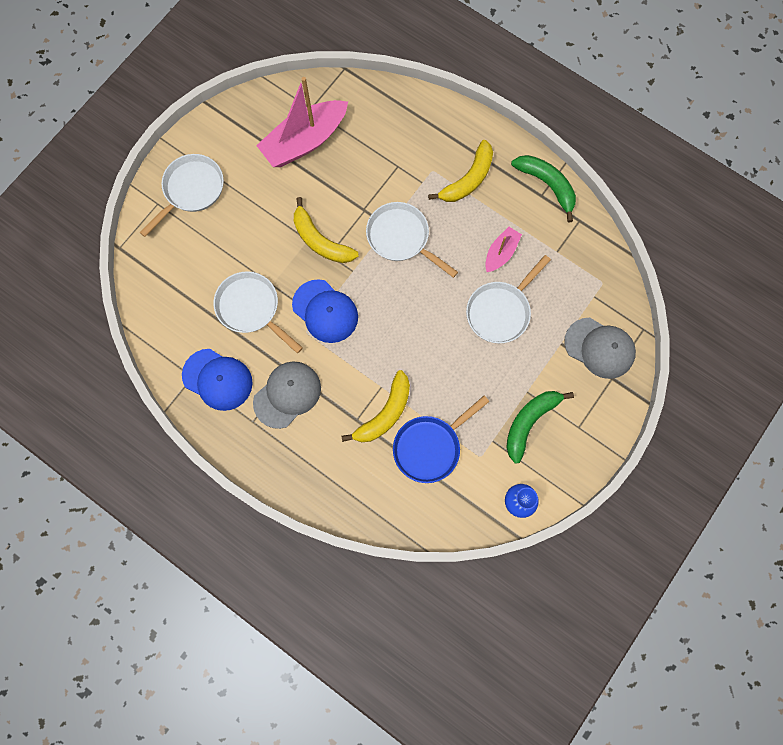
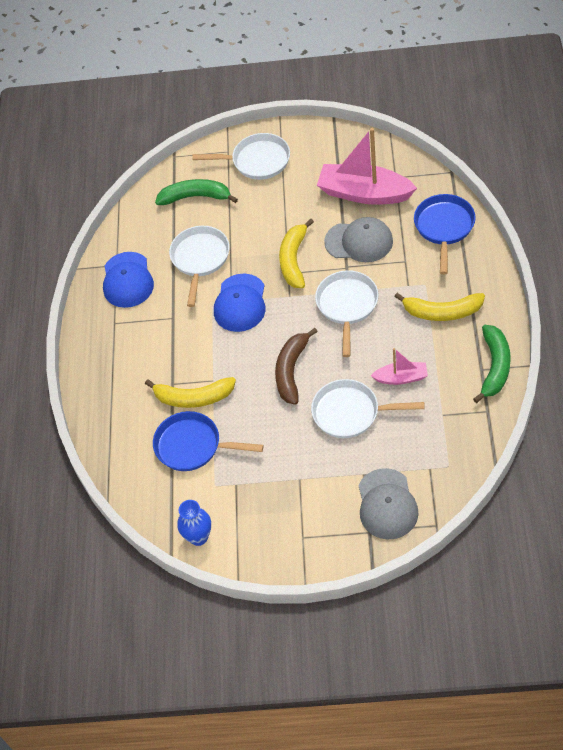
camera: 60 degrees right, 20 degrees down
(287, 394) = (153, 328): grey cap -> grey cap (359, 241)
(392, 115) = (444, 228): none -> blue pan
(425, 323) = (291, 371): none -> brown banana
(529, 422) = (274, 499): green banana -> green banana (195, 197)

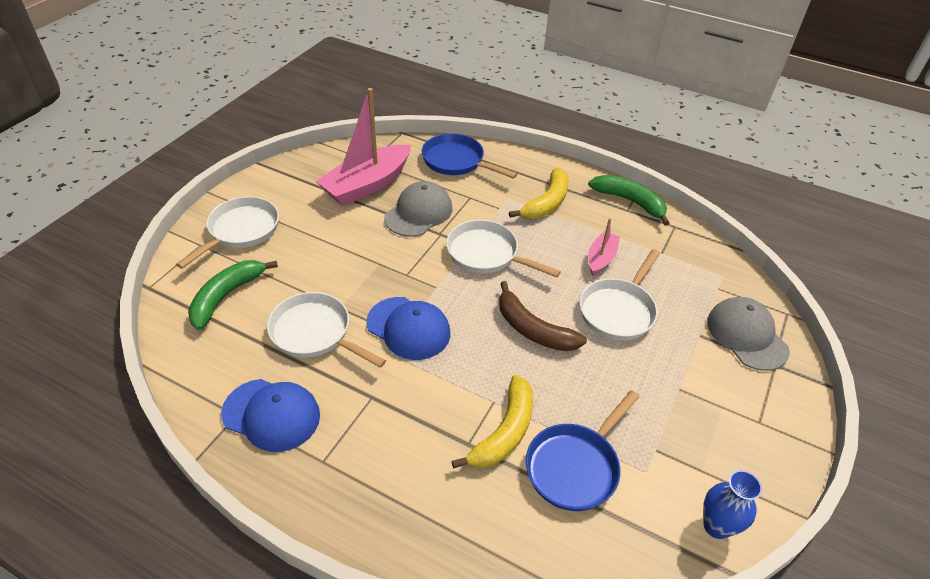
camera: 70 degrees left, 10 degrees down
(294, 260) = (394, 263): yellow banana -> none
(387, 504) = (746, 335): grey cap -> grey cap turned 135 degrees counterclockwise

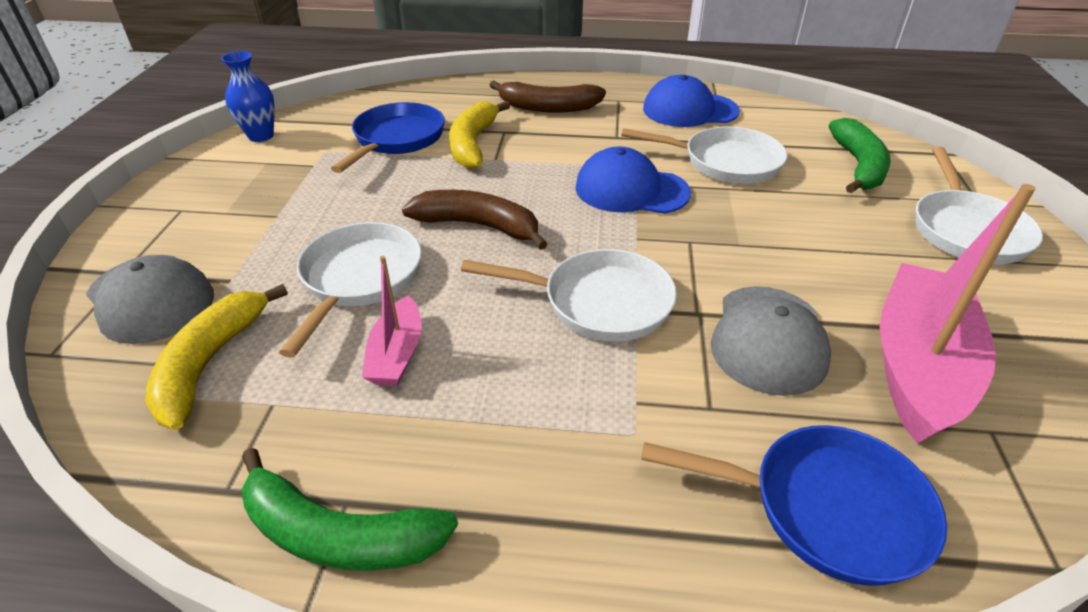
camera: 160 degrees right, 5 degrees down
(403, 473) = (548, 107): none -> brown banana
(547, 202) = (544, 453): yellow banana -> yellow banana (210, 363)

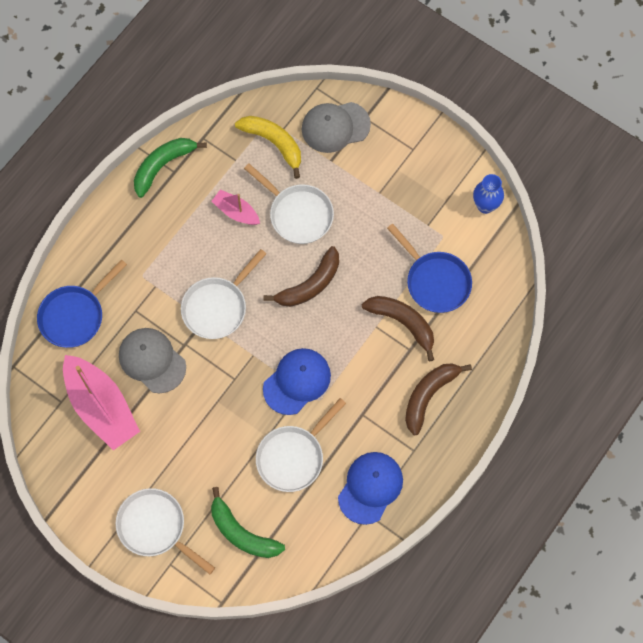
camera: 120 degrees right, 30 degrees up
(473, 144) = (403, 323): yellow banana -> brown banana

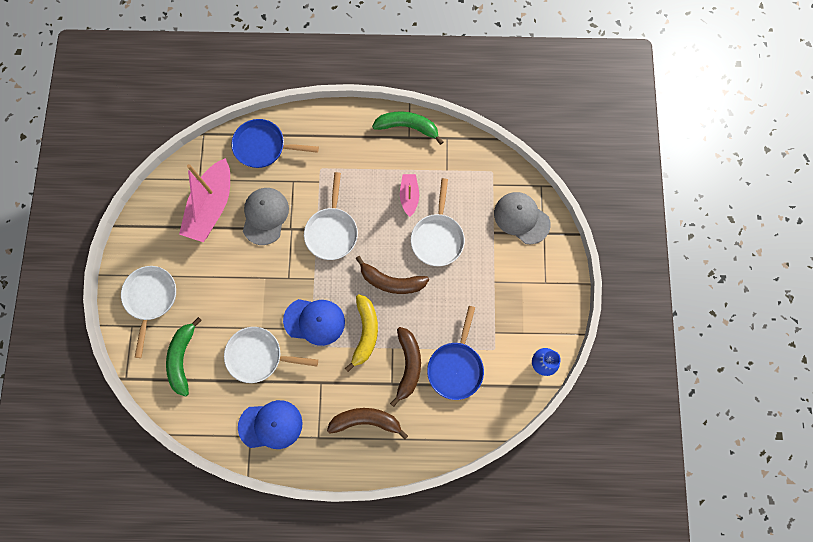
camera: 55 degrees right, 5 degrees up
(217, 307) = (332, 231): white pan -> white pan turned 90 degrees counterclockwise
(274, 143) = (478, 186): yellow banana -> yellow banana (365, 332)

